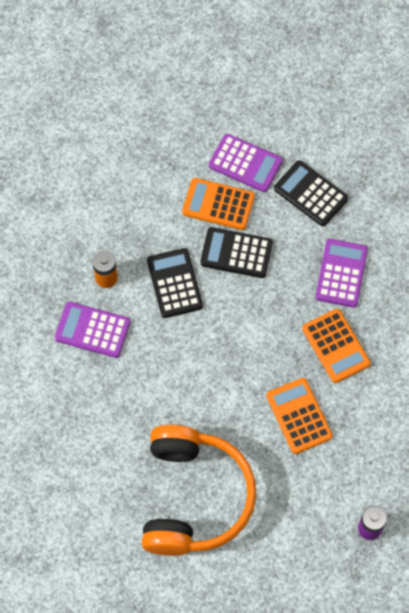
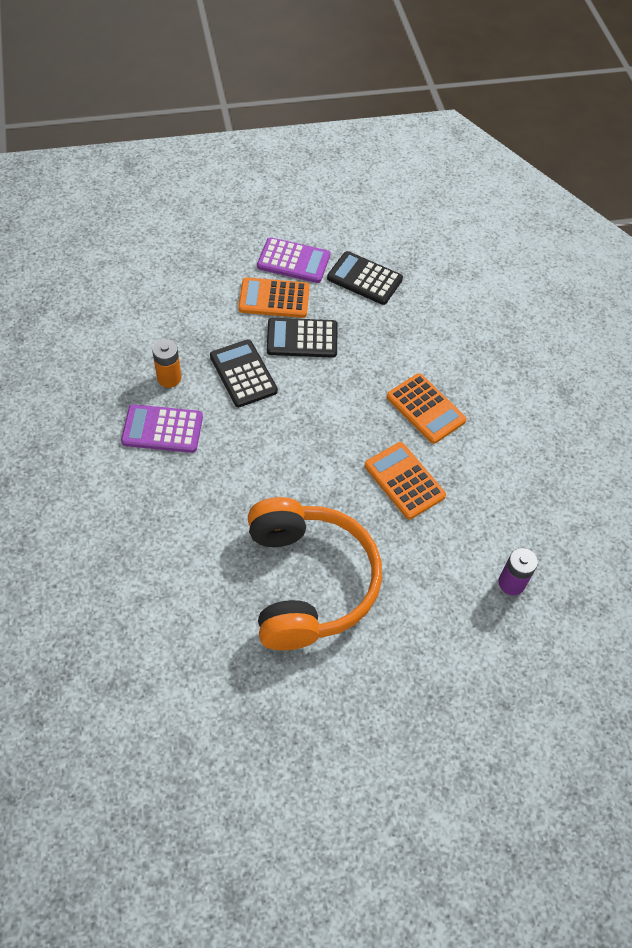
camera: 15 degrees left, 10 degrees down
(341, 273) = (413, 343): purple calculator -> none

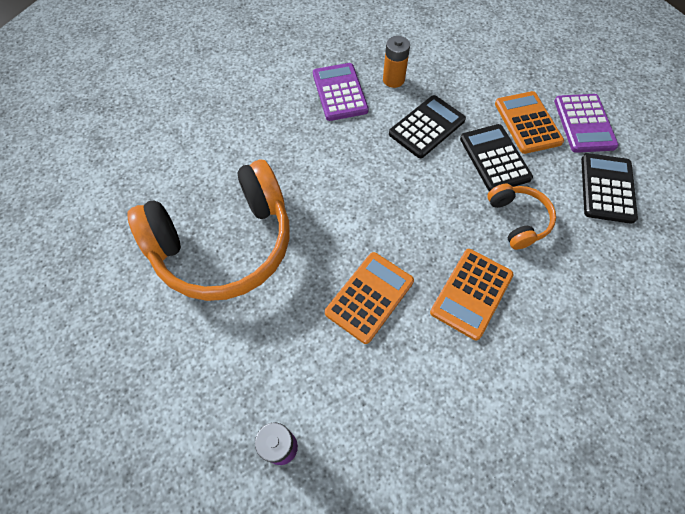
camera: 75 degrees right, 5 degrees up
(371, 350) = (518, 220): none -> orange headphones

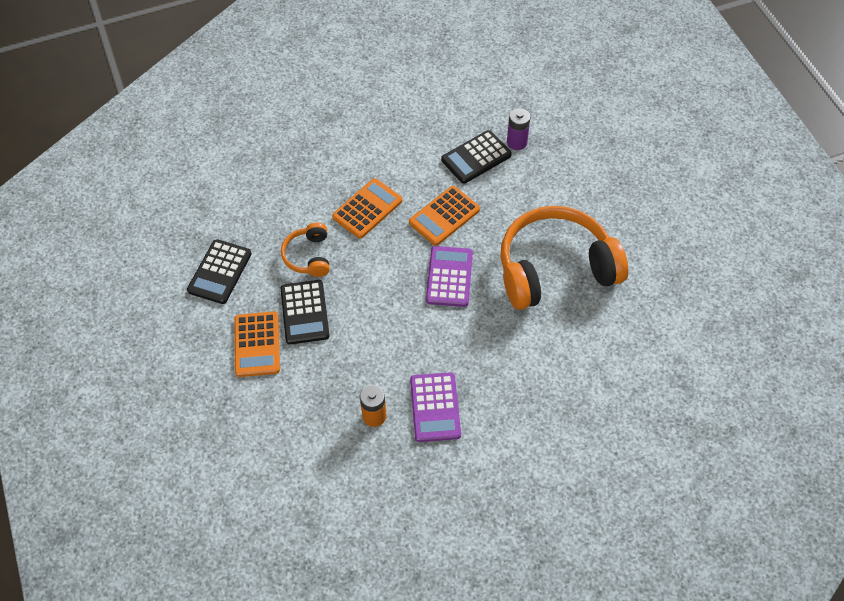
camera: 170 degrees left, 5 degrees down
(426, 127) = (356, 353): black calculator -> black calculator (476, 157)
(584, 123) = (203, 336): purple calculator -> purple calculator (449, 277)

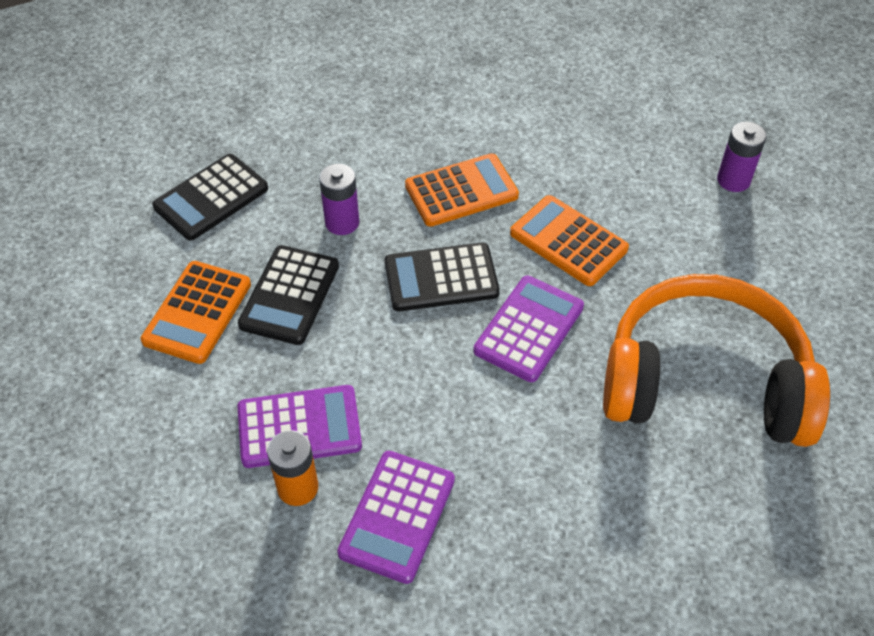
camera: 25 degrees right, 5 degrees down
(308, 256) = (342, 222): orange headphones -> purple battery
(355, 384) = (299, 427): none -> purple calculator
(444, 216) = (568, 241): orange calculator -> orange calculator turned 60 degrees clockwise
(476, 157) = (659, 179): black calculator -> black calculator (441, 278)

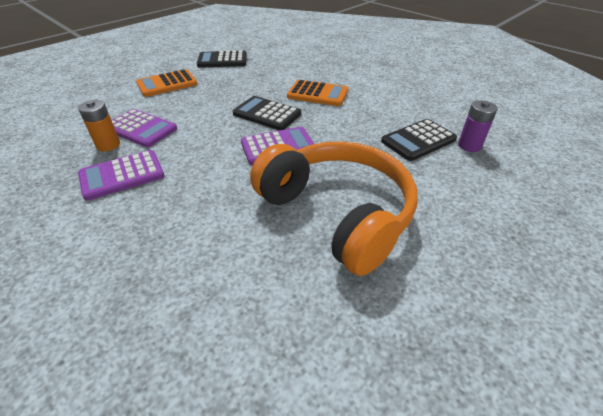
camera: 40 degrees right, 10 degrees down
(290, 295) = (203, 93): black calculator -> black calculator (418, 140)
(342, 222) = (255, 83): purple battery -> none
(568, 241) = (342, 128): orange calculator -> none

